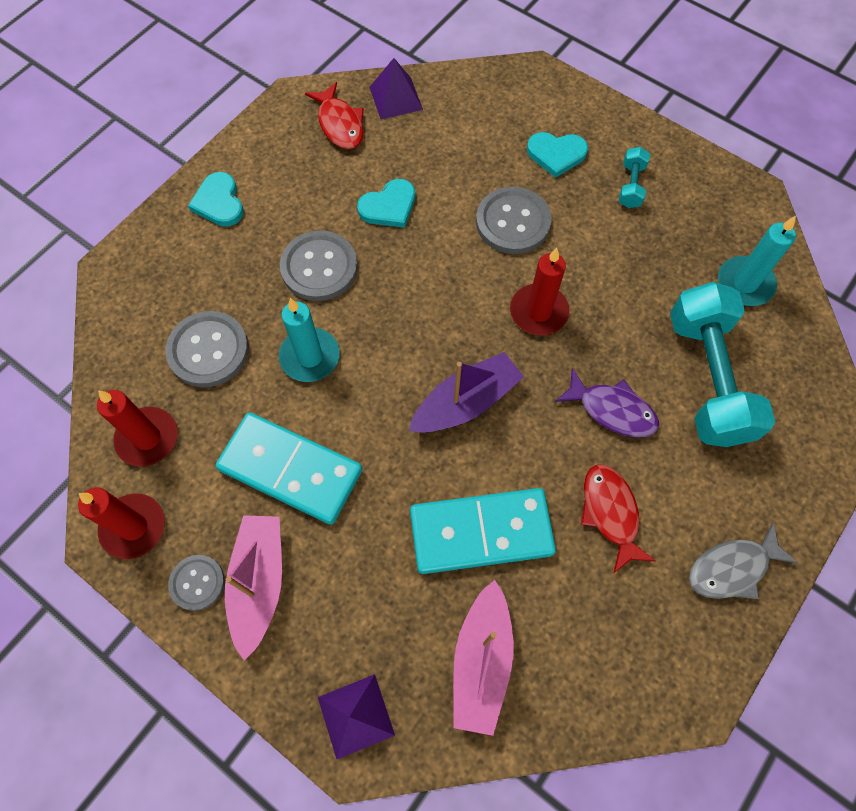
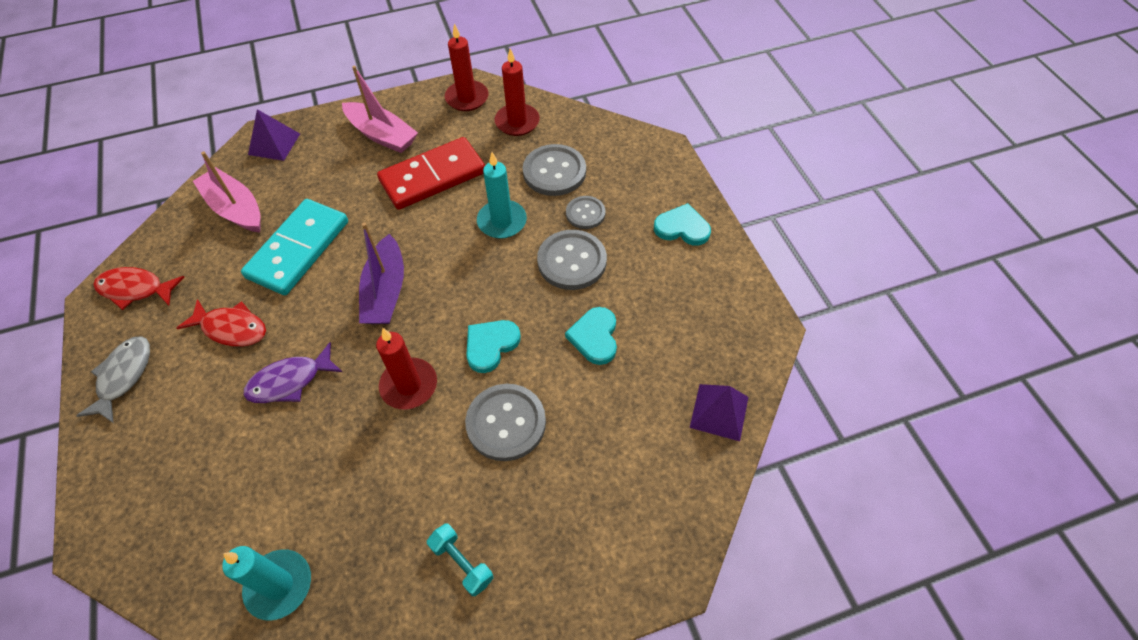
camera: 125 degrees right, 10 degrees down
(197, 583) = (409, 111): grey button -> grey button (585, 213)
(290, 470) = (433, 176): turquoise domino -> red domino
(340, 124) = (714, 348): red fish -> red fish (135, 289)
(556, 154) = (551, 516): turquoise heart -> turquoise heart (490, 345)
(707, 378) = (242, 472): turquoise dumbbell -> none

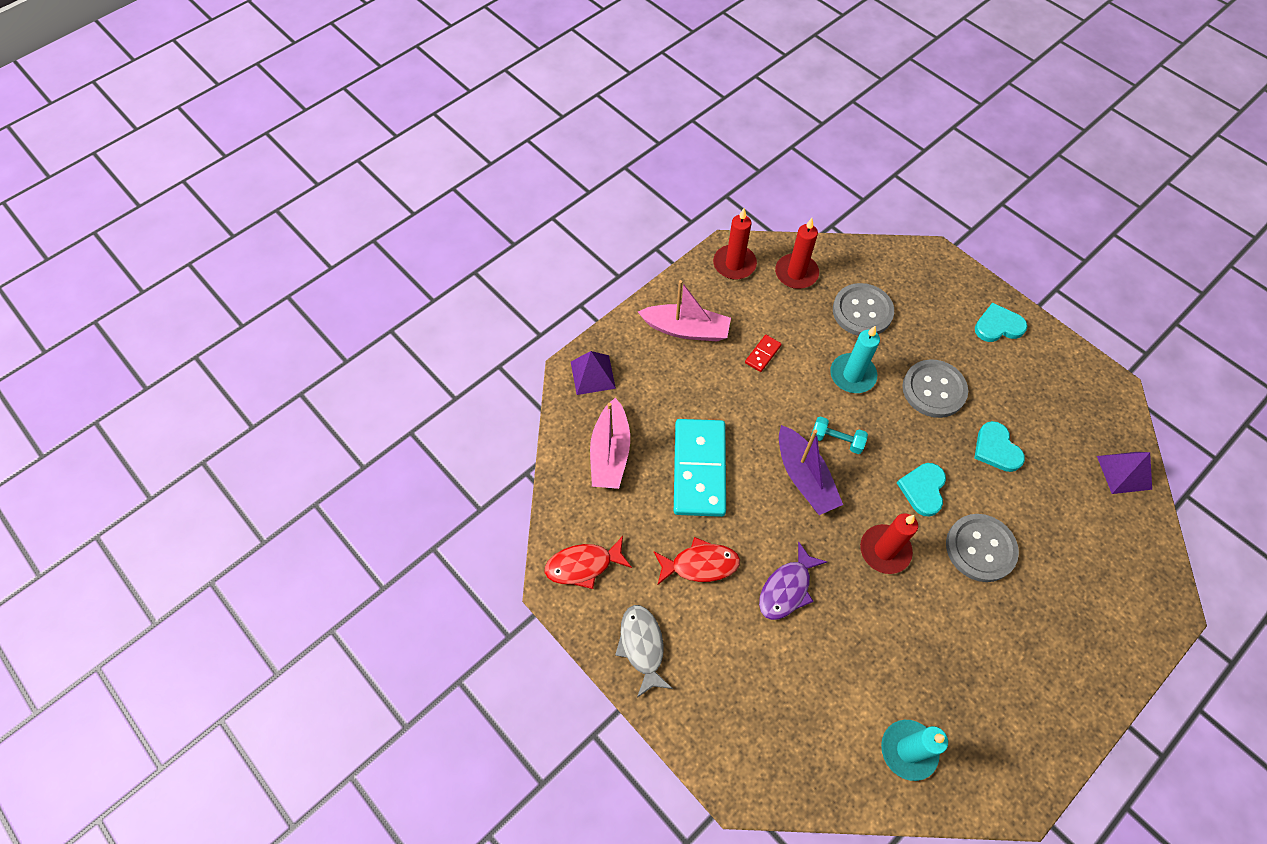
camera: 25 degrees left, 5 degrees up
(235, 209) = (610, 453): pink boat -> pink boat turned 105 degrees counterclockwise
(433, 176) = (762, 354): red domino -> red domino, size x0.42
(462, 563) = (1026, 670): turquoise dumbbell -> turquoise dumbbell (836, 440)
(585, 213) = (914, 341): grey button -> none

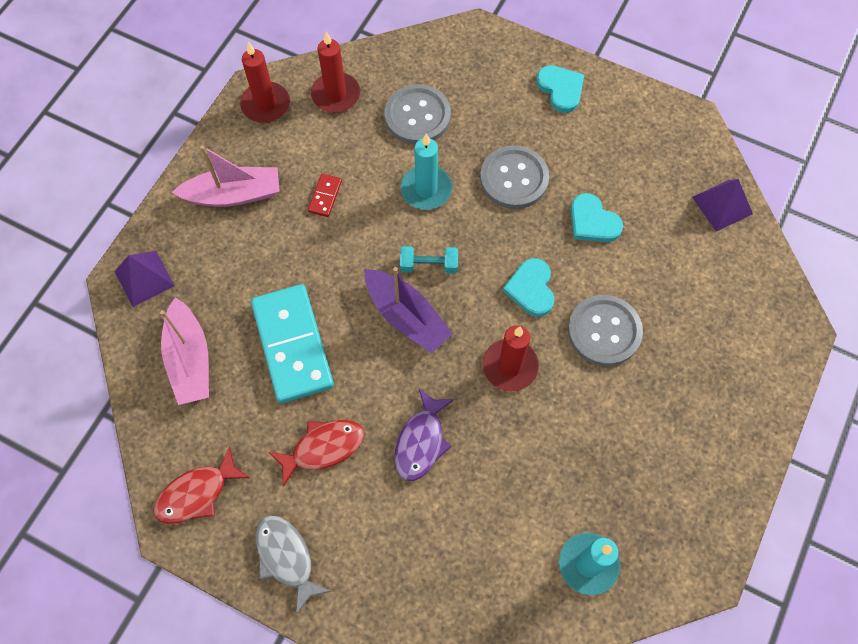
camera: 20 degrees left, 5 degrees up
(998, 326) = (561, 89): turquoise heart -> turquoise heart turned 90 degrees clockwise

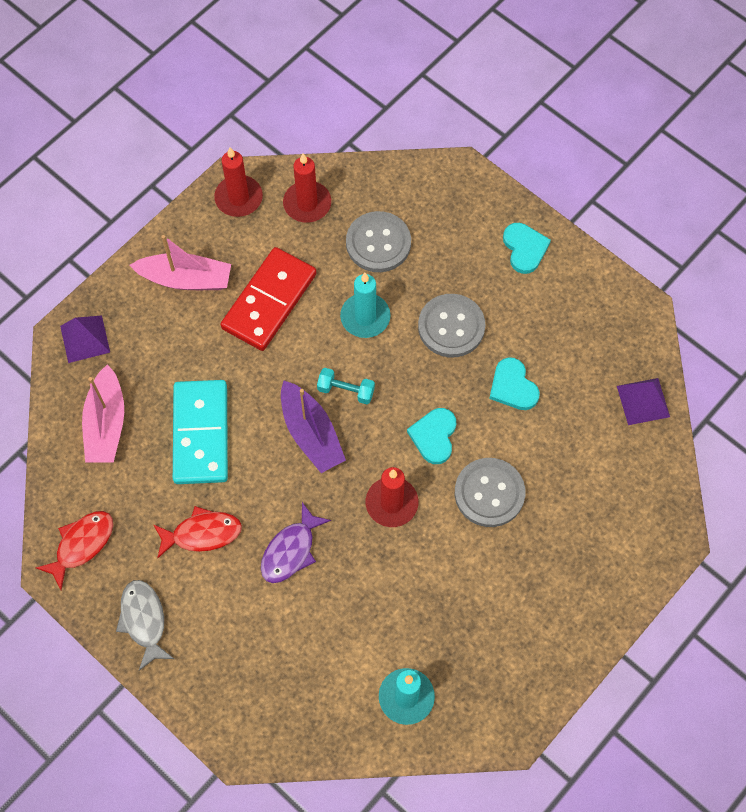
camera: 15 degrees right, 0 degrees up
(197, 493) = (82, 545): red fish -> red fish turned 150 degrees clockwise
(325, 196) = (269, 301): red domino -> red domino, size x2.41

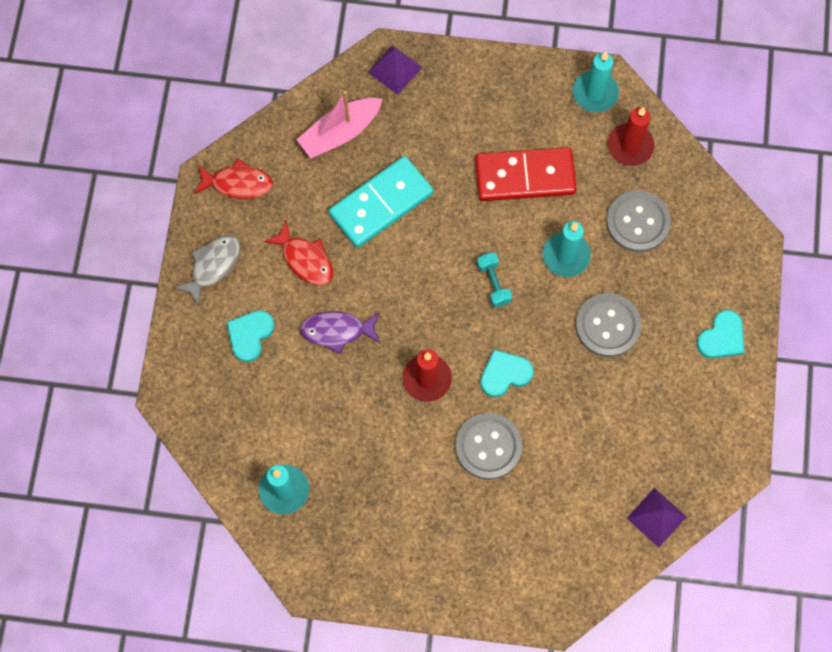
camera: 55 degrees right, 5 degrees up
(186, 279) = (497, 104): pink boat -> none
(239, 198) = (595, 93): red candle -> turquoise candle
(311, 433) = (439, 282): purple boat -> none
(513, 386) = (592, 407): turquoise heart -> turquoise heart (250, 335)

